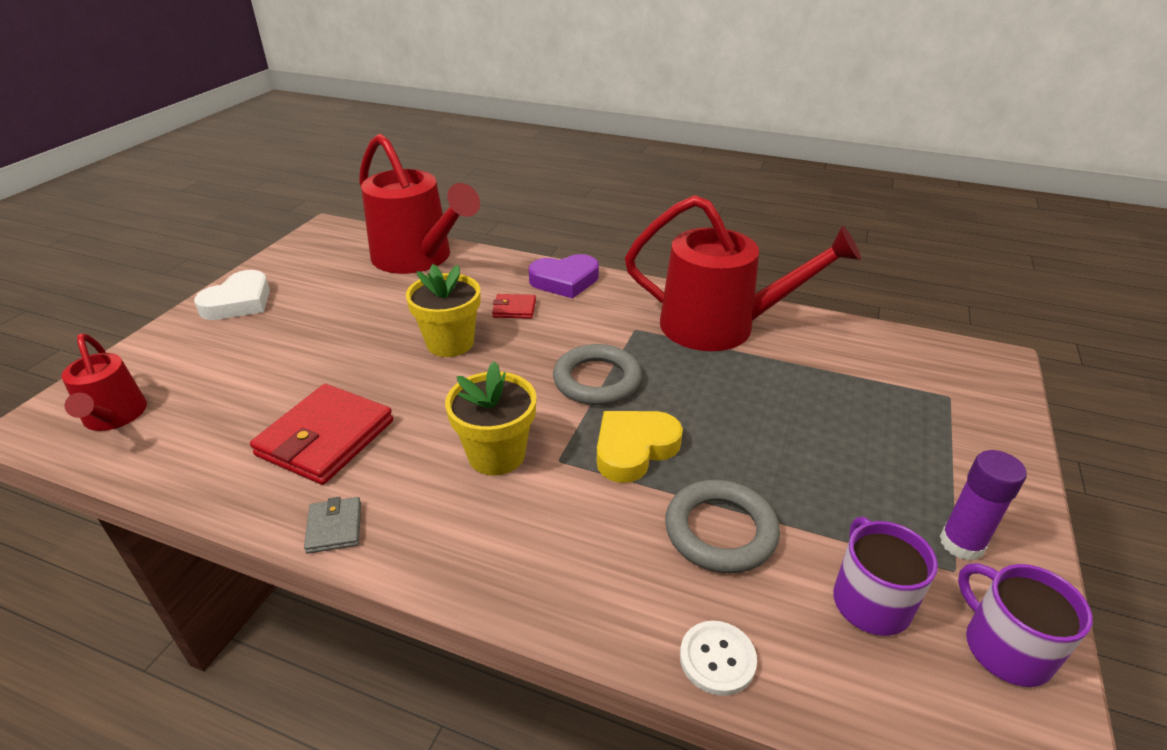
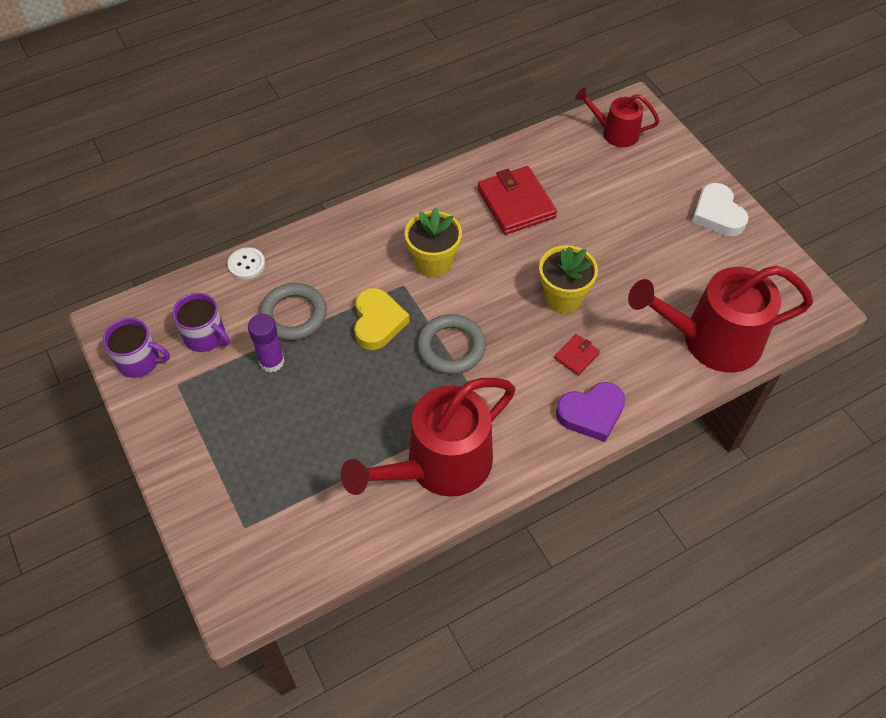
camera: 130 degrees right, 20 degrees up
(334, 527) = (444, 183): grey wallet -> none
(565, 281) = (591, 413): purple heart -> purple heart turned 135 degrees counterclockwise
(961, 543) = (181, 403): purple glue stick -> purple glue stick (271, 361)

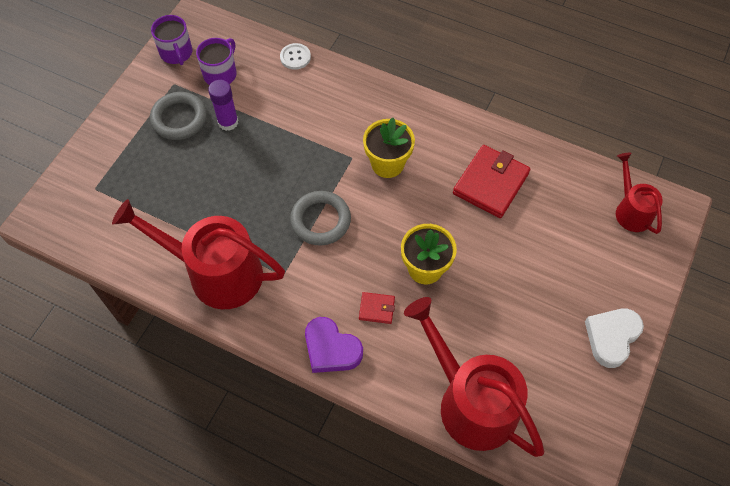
camera: 55 degrees right, 5 degrees up
(205, 336) = (220, 74): purple mug -> purple mug turned 150 degrees counterclockwise
(293, 315) = (275, 110): grey ring -> grey ring (179, 118)
(378, 322) = (307, 162): yellow heart -> none

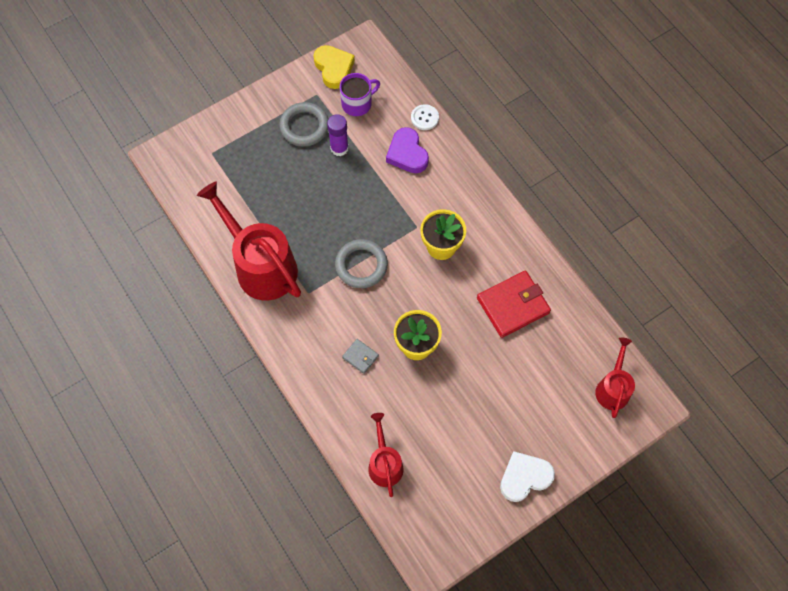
camera: 30 degrees right, 5 degrees up
(176, 53) = (334, 68): purple mug -> yellow heart
(331, 349) = (309, 368): purple heart -> purple heart (407, 154)
(377, 309) = (360, 357): red wallet -> grey wallet
(470, 402) = (384, 464): red watering can -> red watering can, size x0.54

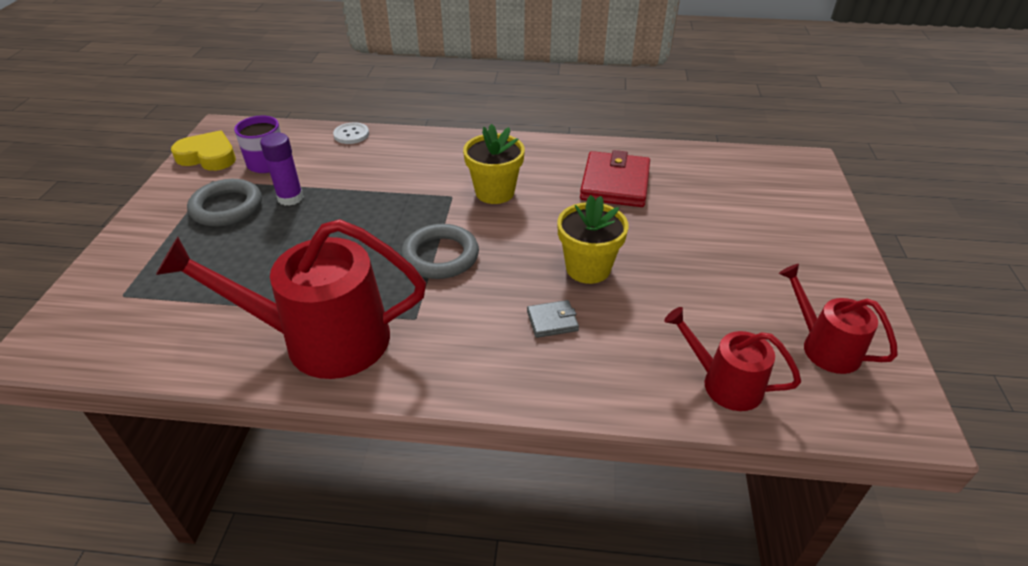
camera: 50 degrees left, 25 degrees down
(407, 154) = (368, 162): purple heart -> none
(524, 477) = (832, 275): white heart -> none
(613, 388) = (767, 172): red watering can -> red watering can (824, 347)

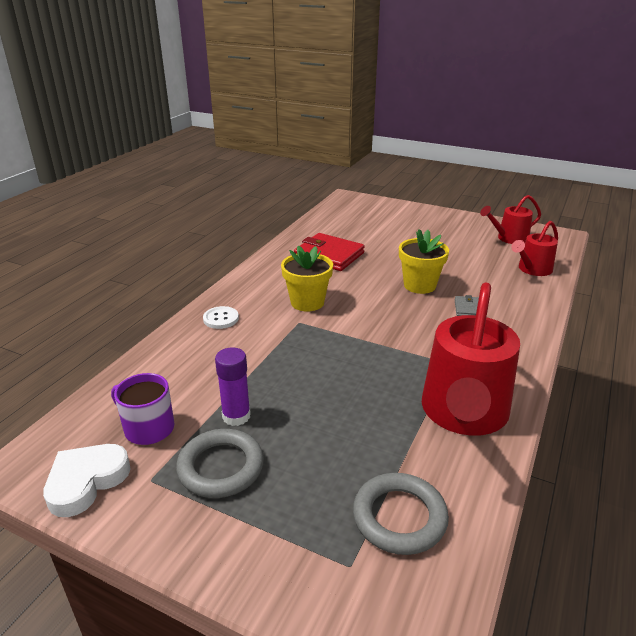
camera: 70 degrees left, 10 degrees down
(208, 156) = (86, 481): yellow heart -> white heart
(351, 134) = (144, 363): white button -> white button (221, 319)
(440, 256) = (378, 340): grey ring -> grey ring (399, 517)

